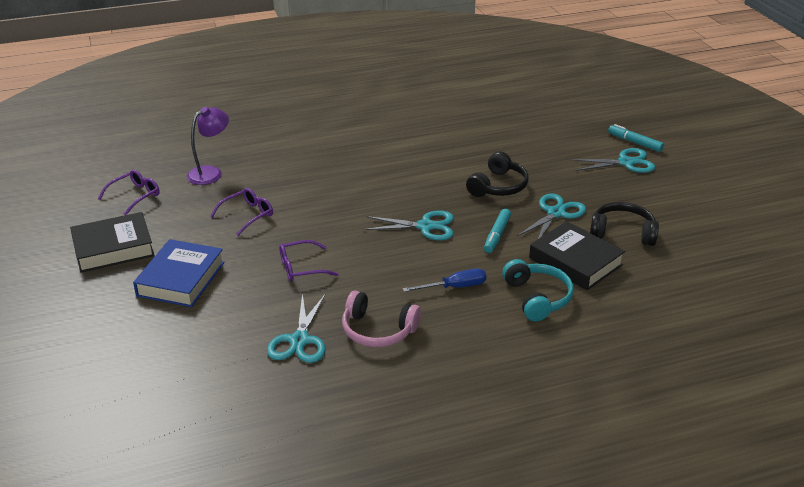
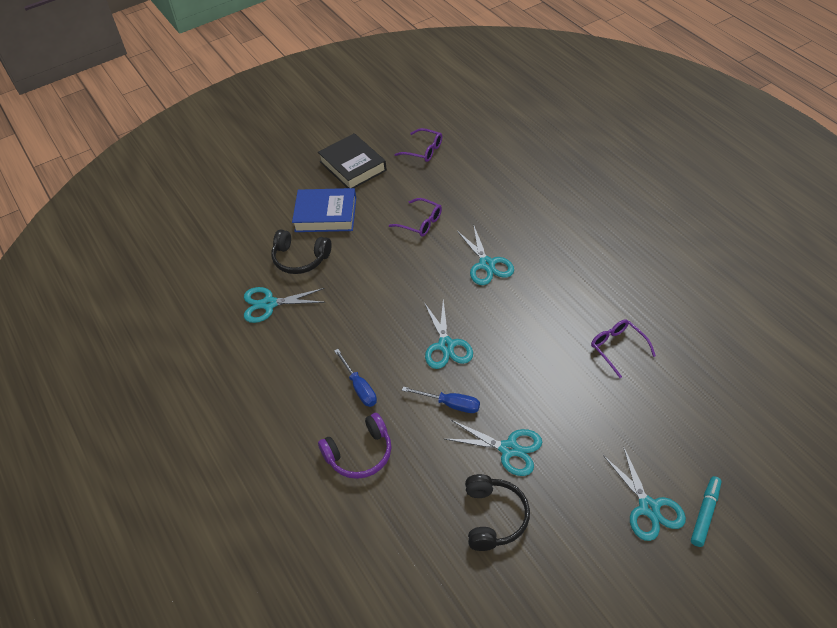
camera: 80 degrees right, 15 degrees up
(210, 172) = (475, 179): purple lamp -> none
(301, 268) = (358, 278): purple glasses -> purple glasses (617, 348)
(335, 187) = (487, 264): none -> turquoise scissors
(378, 330) = (290, 348): pink headphones -> none
(497, 235) = (450, 404): turquoise marker -> blue screwdriver
(498, 186) = (540, 389): black headphones -> black headphones (300, 259)
(537, 298) = (360, 454): turquoise headphones -> purple headphones
(575, 261) = (427, 478): black book -> none

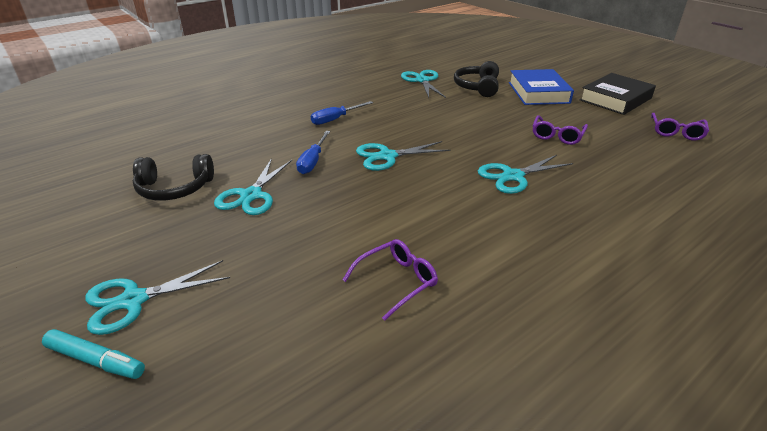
camera: 80 degrees right, 15 degrees down
(360, 454) = (266, 124): purple headphones -> none

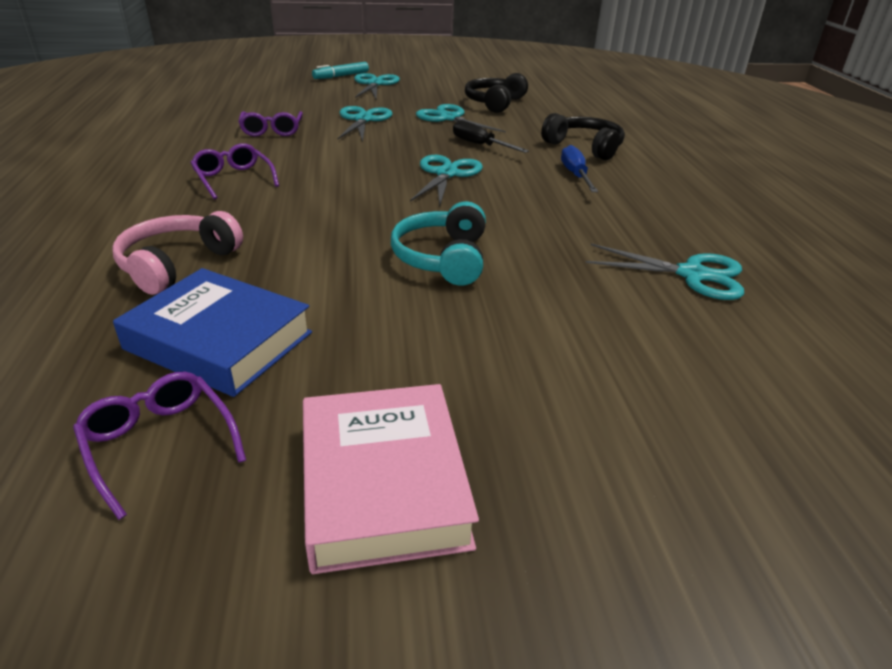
camera: 120 degrees right, 0 degrees up
(313, 161) = (480, 145): blue screwdriver -> black screwdriver
(477, 87) = (618, 317): black headphones -> black headphones (584, 147)
(492, 126) = (443, 258): none -> turquoise headphones
(513, 176) = (309, 215): turquoise scissors -> turquoise scissors (363, 120)
(538, 92) = (530, 378): blue book -> blue book (219, 341)
(557, 136) = (345, 294): purple glasses -> purple glasses (233, 179)
(615, 99) = (383, 483): black book -> pink book
(621, 187) = (177, 264): none -> pink headphones

